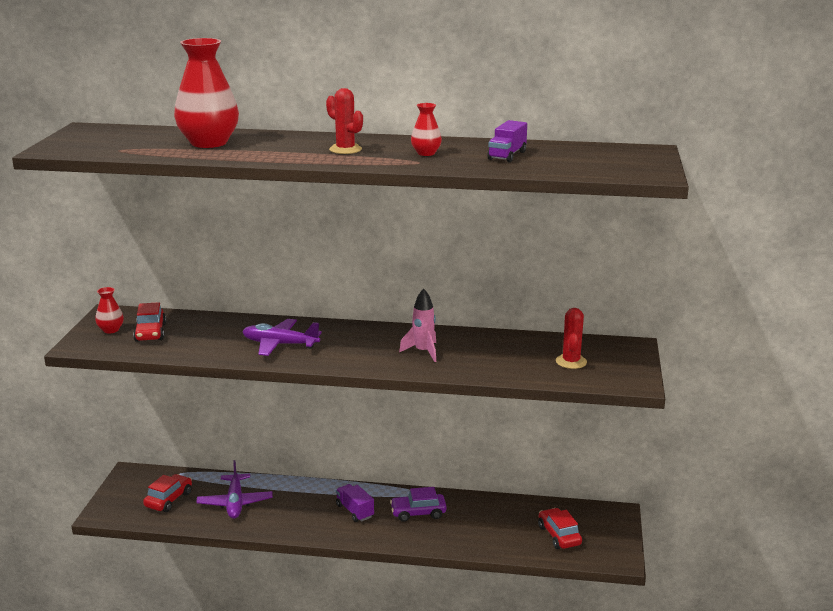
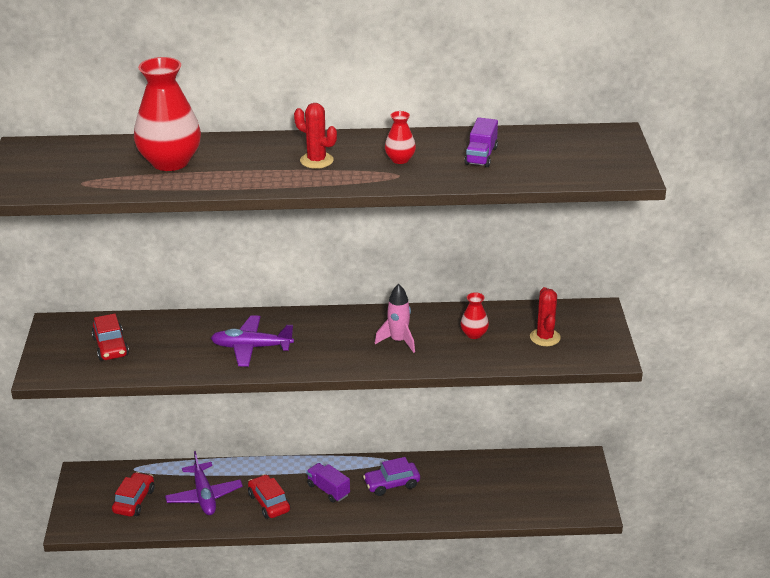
camera: 10 degrees left, 10 degrees up
(111, 330) = (67, 347): red vase -> red vase (474, 334)
(559, 535) = (533, 492): red car -> red car (269, 503)

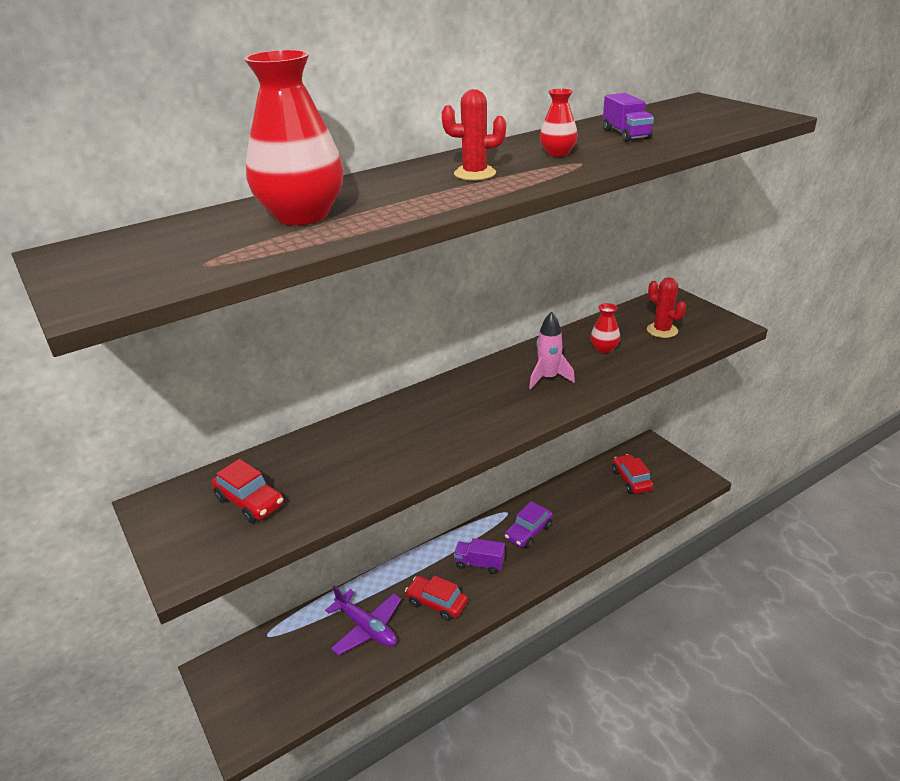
camera: 30 degrees left, 0 degrees up
(134, 501) = (295, 671): red car -> red car (631, 480)
(251, 347) = (414, 439): purple plane -> none

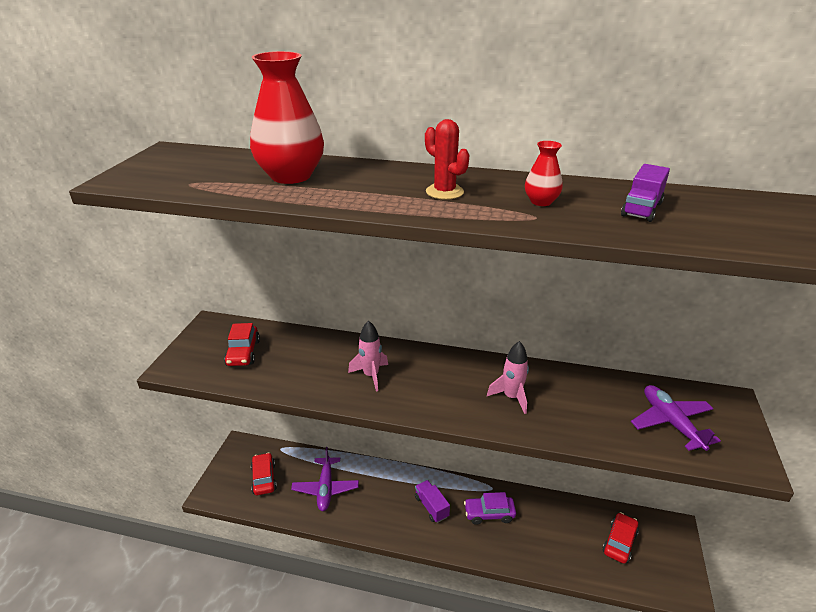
camera: 45 degrees right, 0 degrees up
(416, 435) = (371, 375): none -> pink rocket
(436, 603) = (377, 508): red car -> red car (264, 478)
(604, 349) = (592, 404): red vase -> none
(662, 330) = (671, 423): red cactus -> purple plane

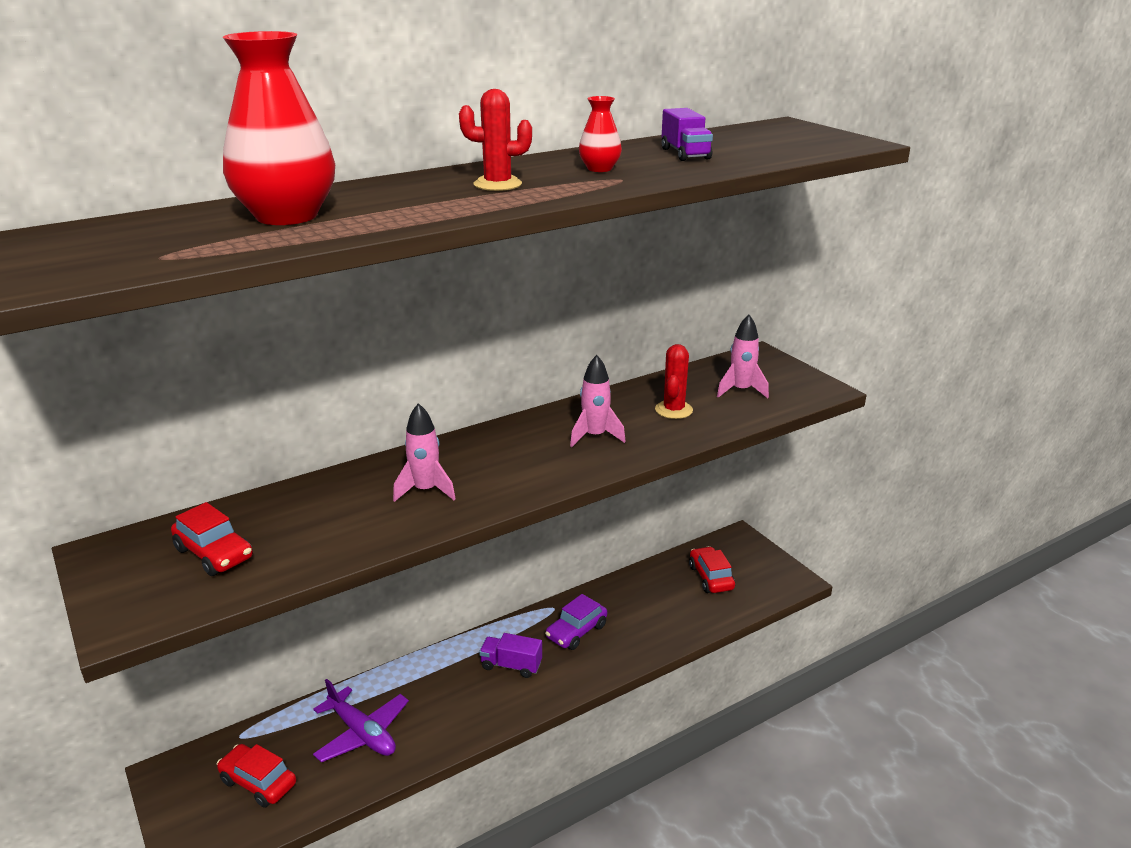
camera: 45 degrees left, 5 degrees down
(593, 409) = (673, 410): none -> red cactus
(671, 423) = (741, 390): purple plane -> pink rocket

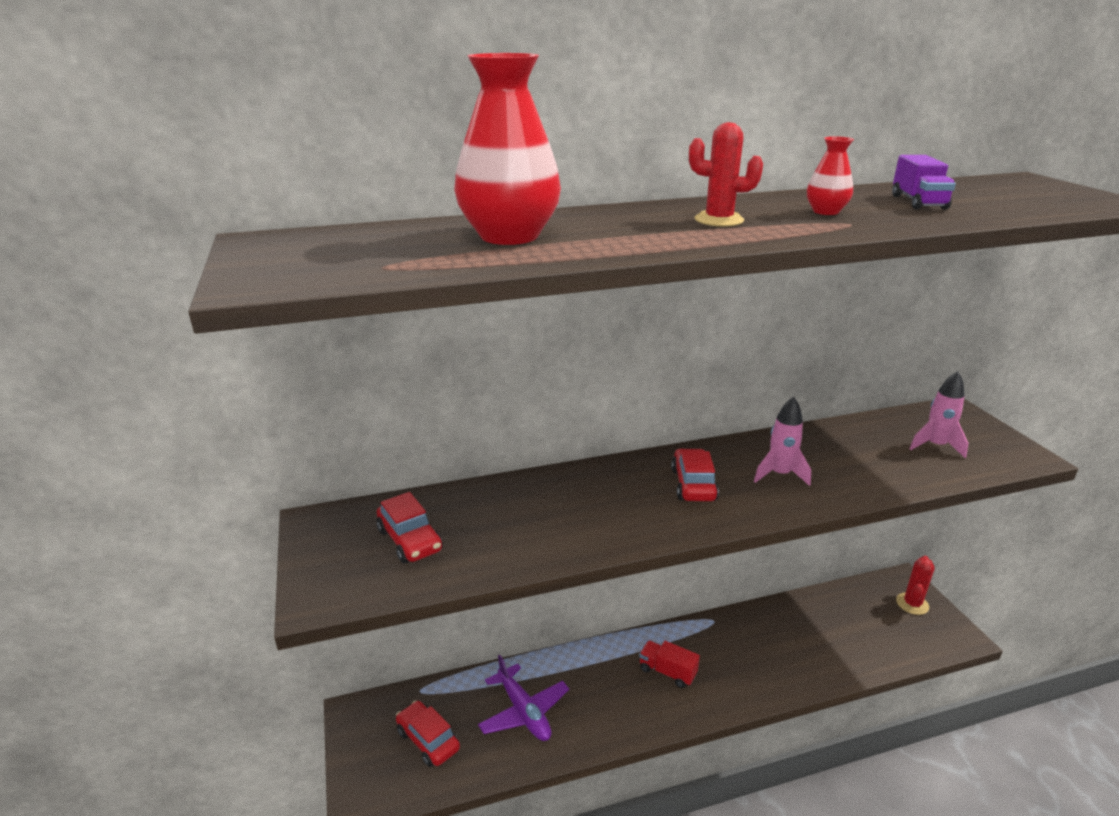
camera: 15 degrees right, 0 degrees up
(425, 490) = (608, 507): pink rocket -> none
(511, 665) = (667, 672): purple truck -> red truck
(576, 632) = (733, 649): purple car -> none
(673, 410) = (862, 457): red cactus -> red cactus (912, 604)
(711, 577) = (872, 618): red car -> red car (693, 485)

